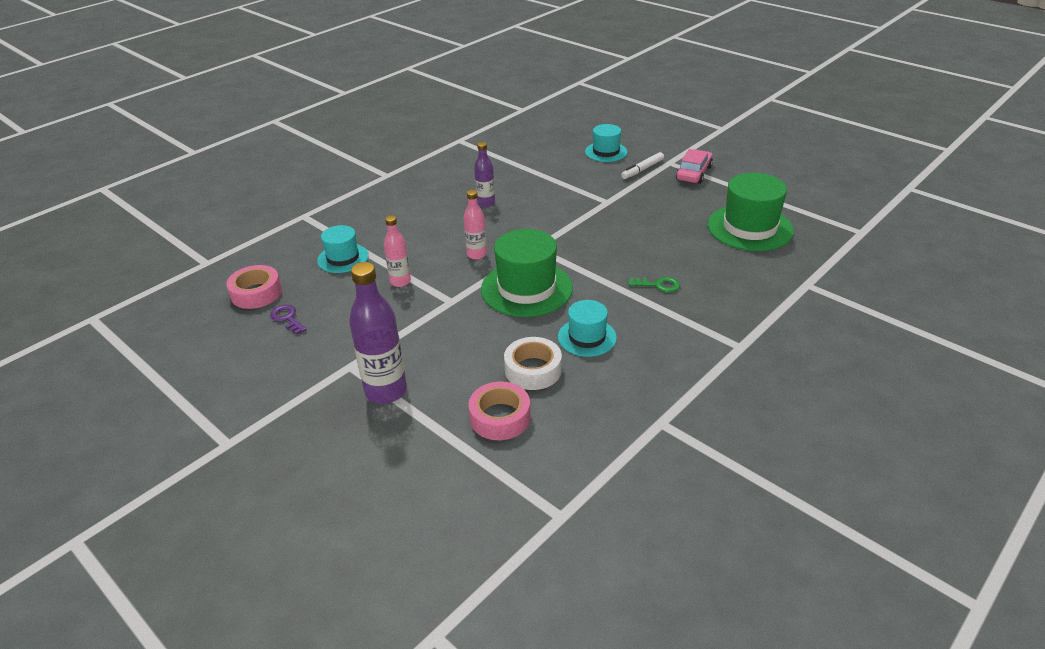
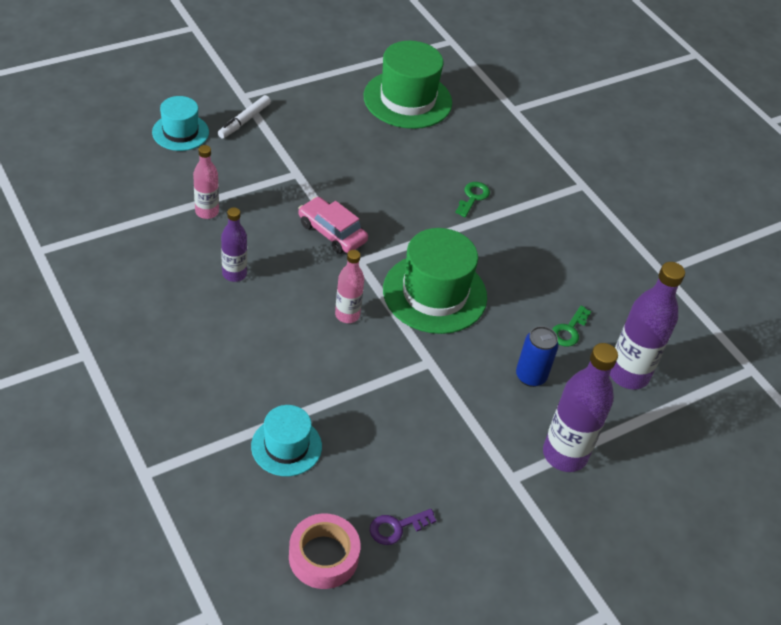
camera: 80 degrees left, 10 degrees up
(400, 281) = (369, 398): pink bottle -> pink bottle (207, 212)
(464, 356) = (530, 376): none -> blue can
(500, 417) = (628, 374): pink tape -> purple bottle
(533, 370) = (569, 330): white tape -> green key
(587, 337) = (534, 276): turquoise hat -> none
(642, 169) = (244, 121): white marker -> white marker turned 60 degrees clockwise
(693, 173) = (279, 89): pink car -> pink car (332, 232)

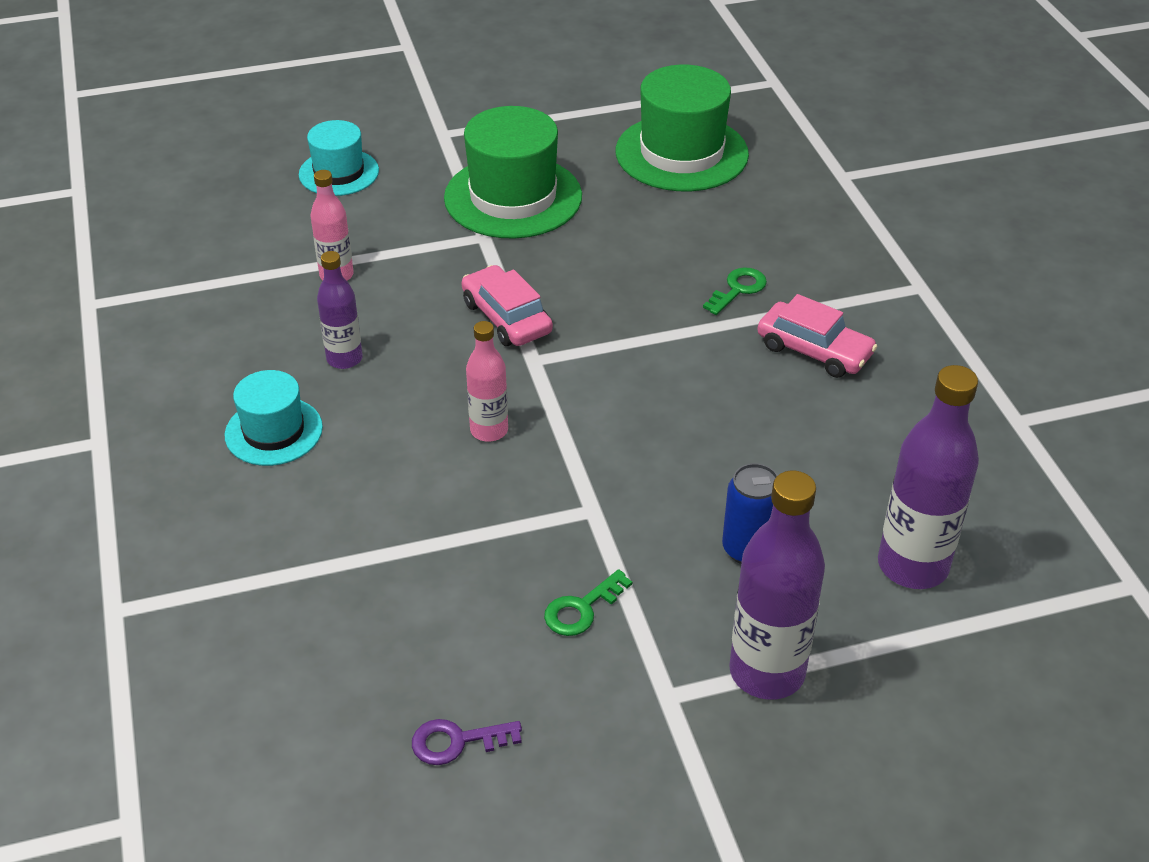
camera: 20 degrees right, 5 degrees down
(244, 121) = (433, 165): white marker -> none
(286, 446) = (332, 600): turquoise hat -> turquoise hat (274, 431)
(323, 556) = (329, 766): pink tape -> none
(434, 293) = (633, 415): green hat -> green hat (513, 197)
(531, 236) = (814, 350): none -> pink car
(569, 330) = (832, 490): green key -> green key (582, 609)

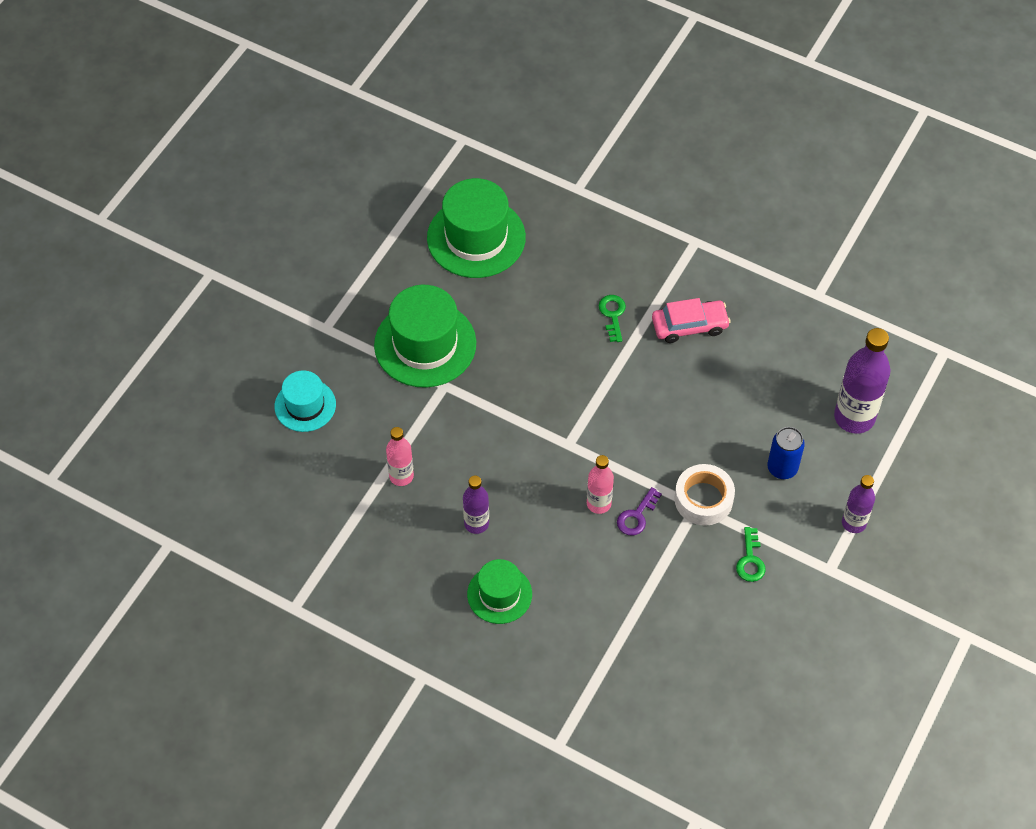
camera: 45 degrees left, 15 degrees up
(274, 431) = (499, 594): turquoise hat -> green hat
(457, 741) = (775, 666): purple key -> purple key (637, 516)
(506, 317) = (523, 429): pink car -> none
(610, 510) = (703, 499): none -> white tape
(767, 672) = (854, 523): purple bottle -> purple bottle, size x0.58

